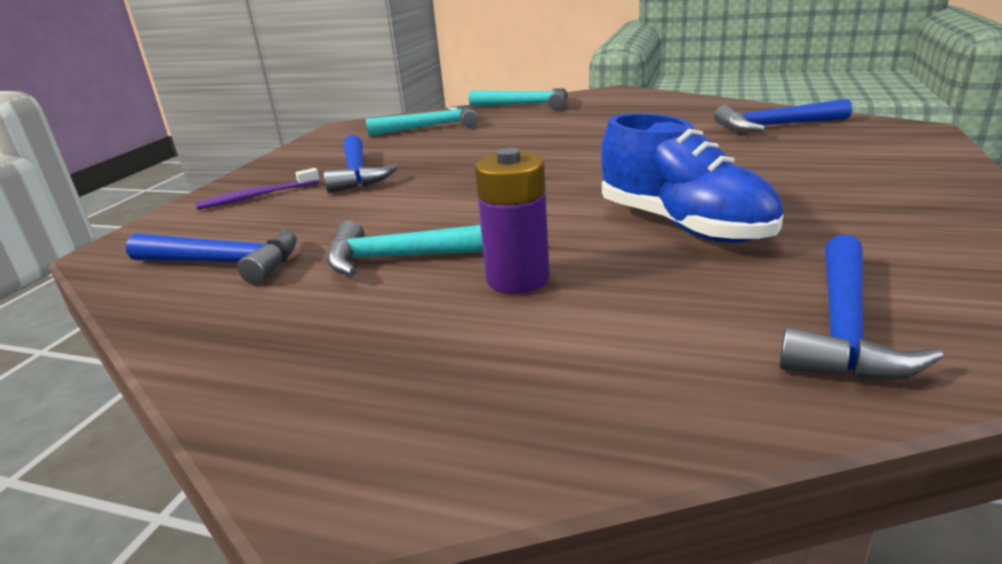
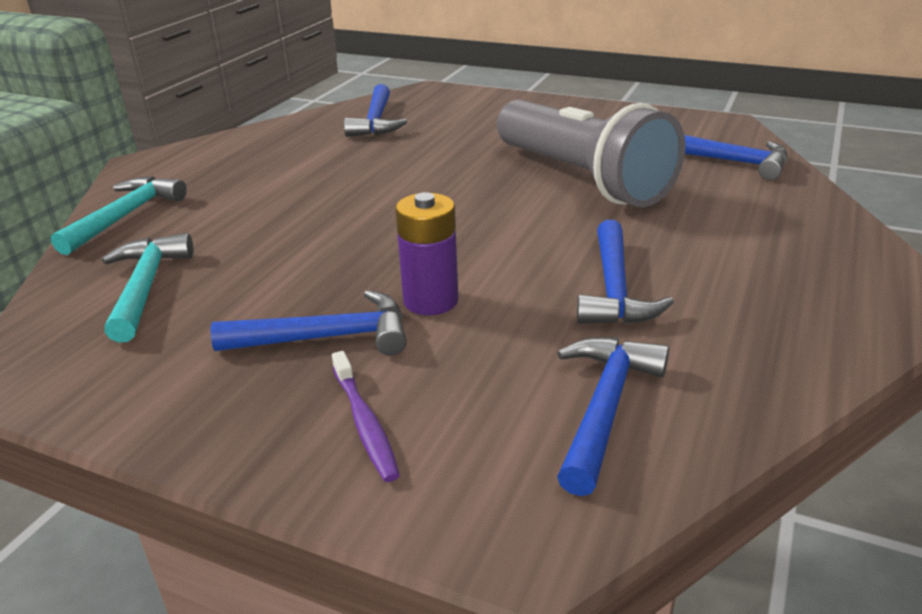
camera: 85 degrees left, 5 degrees up
(406, 257) = (614, 289): turquoise hammer -> blue hammer
(518, 279) = (663, 241): purple battery -> purple battery (430, 301)
(683, 225) = (582, 179): blue shoe -> grey flashlight

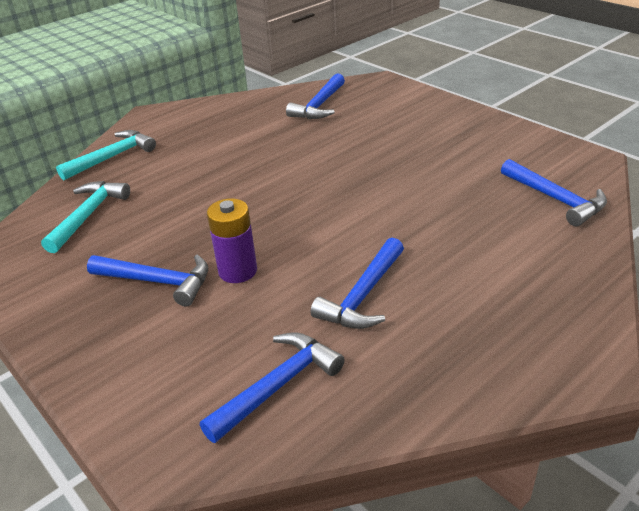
camera: 25 degrees right, 5 degrees up
(365, 423) = (134, 349): purple toothbrush -> none
(582, 179) = (423, 191): grey flashlight -> none

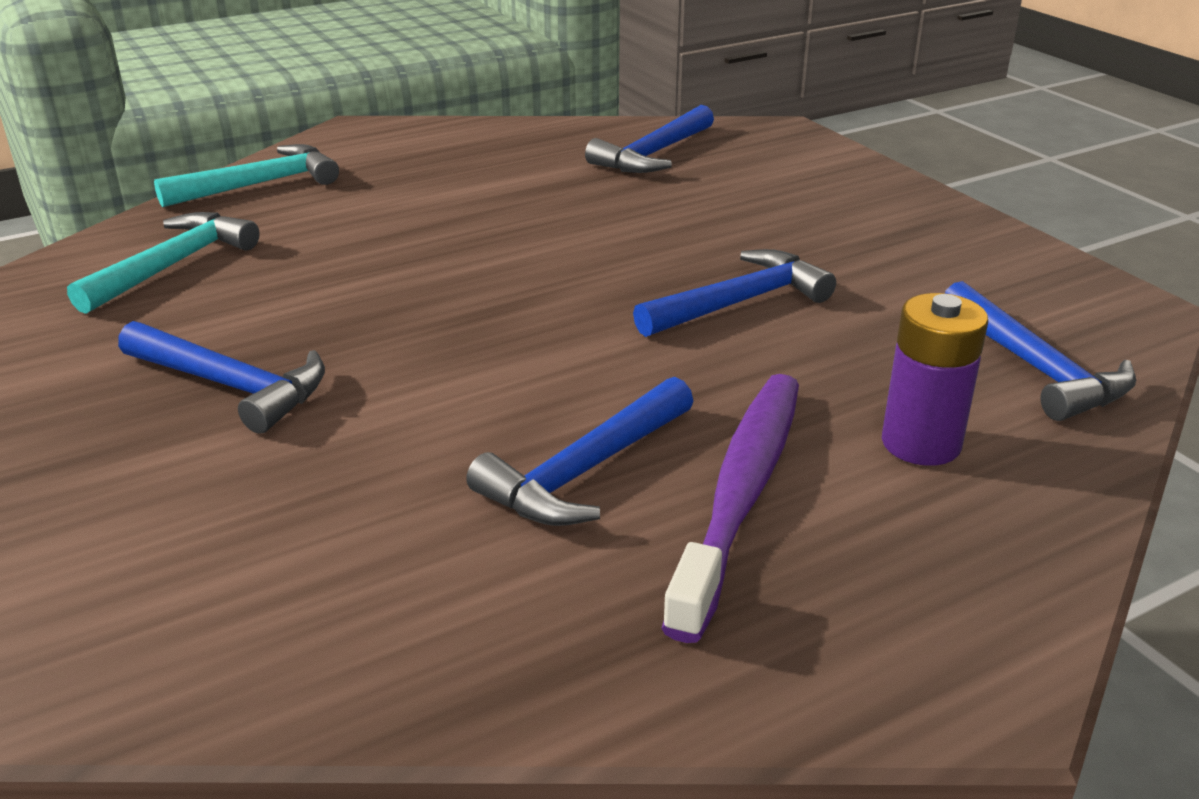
camera: 10 degrees right, 5 degrees down
(237, 271) = (378, 392): purple battery -> purple battery (921, 443)
(278, 385) = (352, 596): blue hammer -> blue hammer (739, 302)
(444, 293) = (741, 494): none -> purple toothbrush

